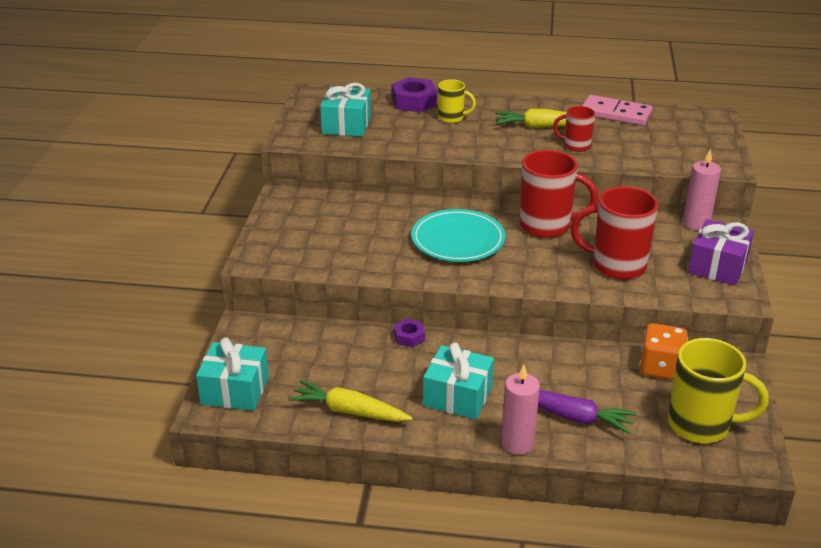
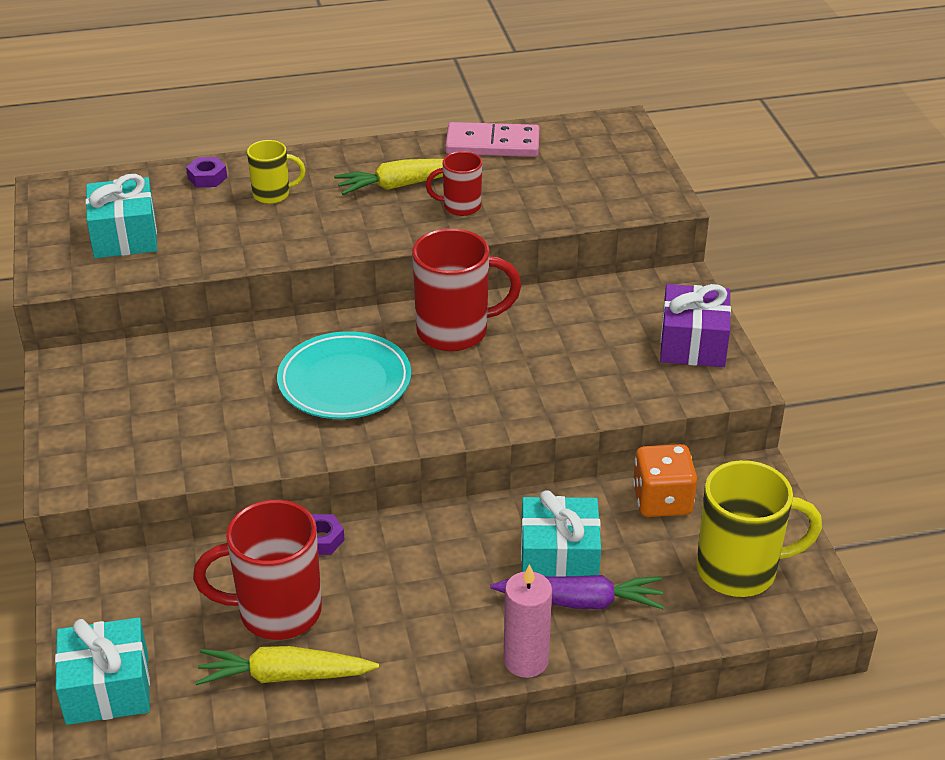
camera: 20 degrees left, 5 degrees up
(414, 102) = (207, 178): purple nut -> purple nut, size x0.57
(458, 396) = (422, 612): turquoise gift -> turquoise gift (559, 558)
(616, 265) = (567, 372): red mug -> red mug (276, 612)
(696, 223) = (643, 285): pink candle -> none

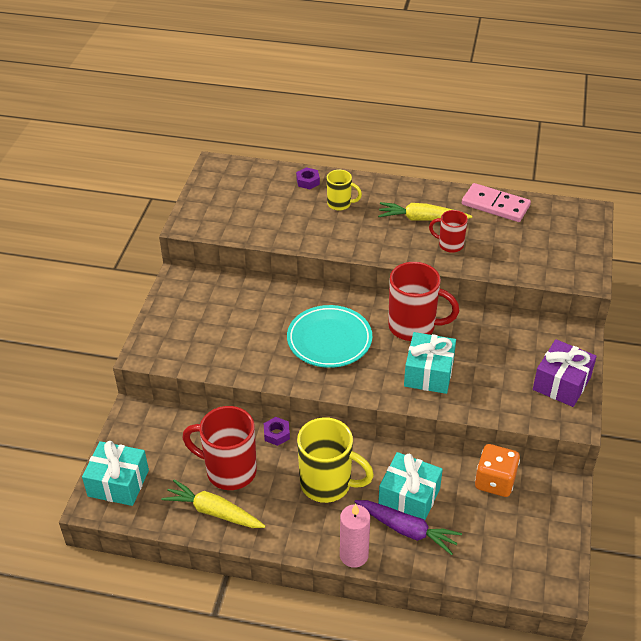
camera: 25 degrees right, 5 degrees up
(125, 236) = (241, 208): turquoise gift -> turquoise gift (428, 373)
(740, 570) = (519, 547): yellow mug -> yellow mug (328, 484)

